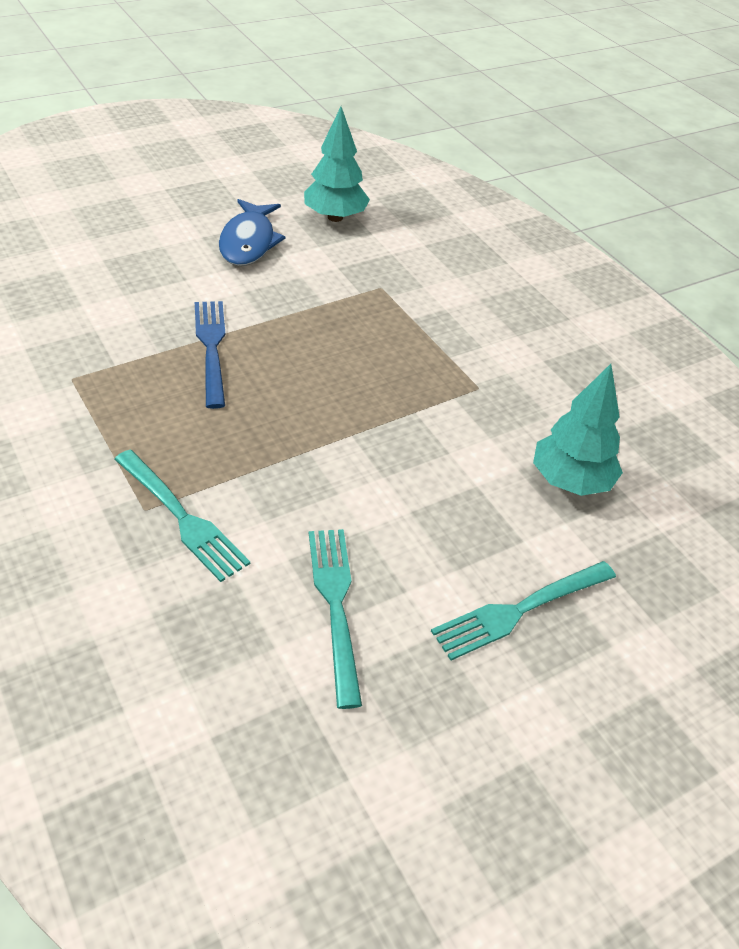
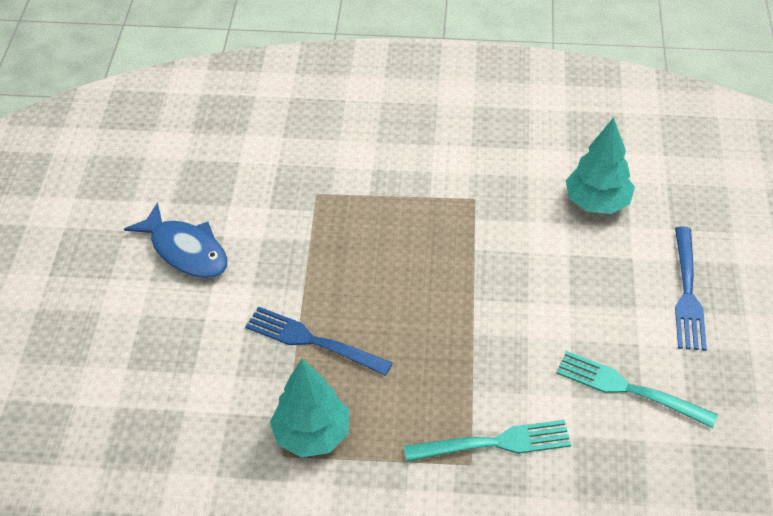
camera: 50 degrees left, 5 degrees up
(335, 217) = (198, 175): turquoise tree -> turquoise tree (312, 434)
(520, 610) = (687, 293): turquoise fork -> blue fork

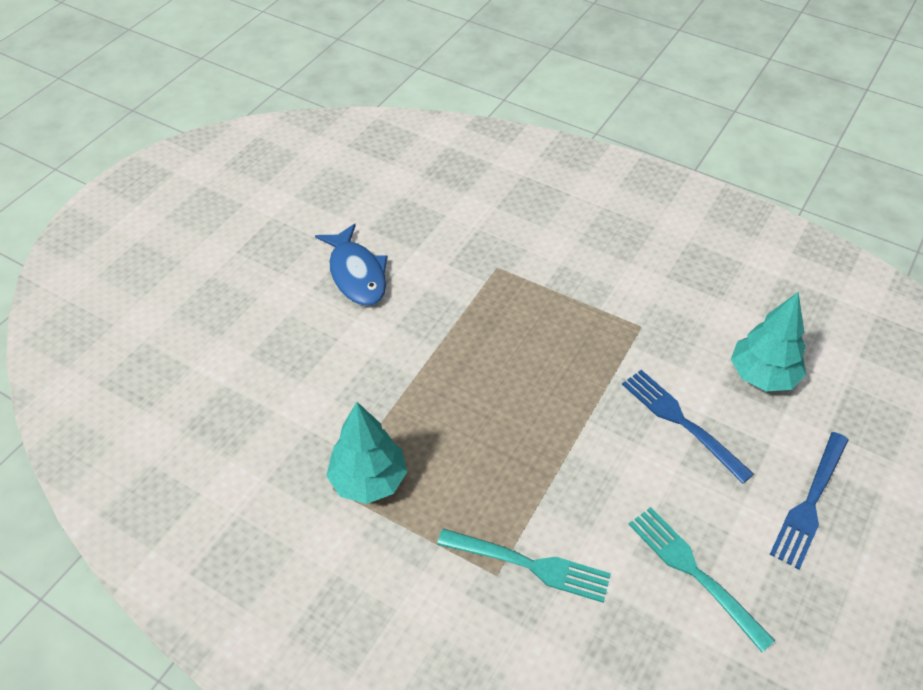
camera: 25 degrees right, 0 degrees up
(313, 341) = (418, 397): blue fork -> blue fork (681, 422)

